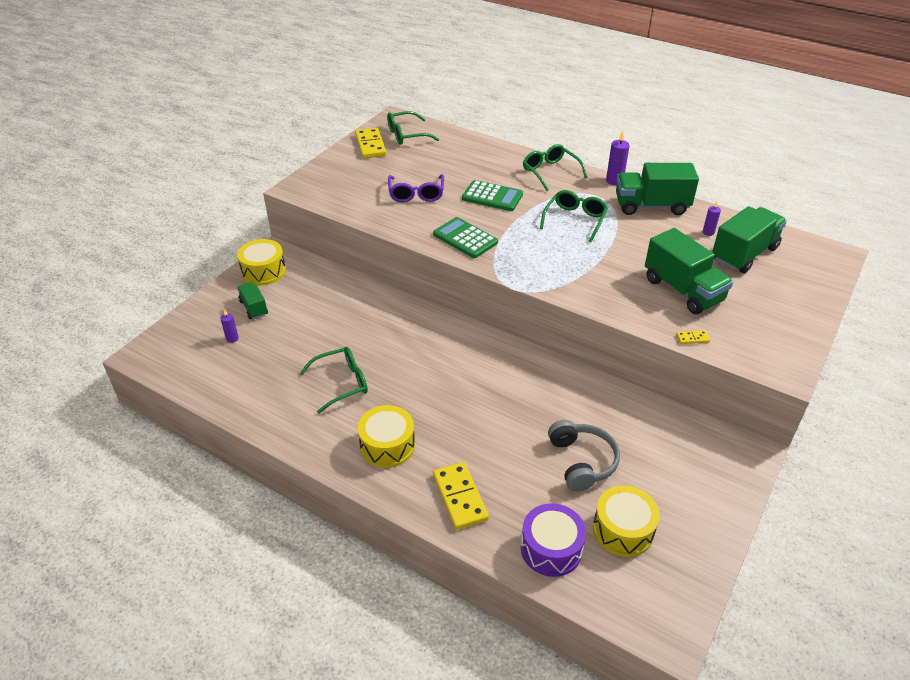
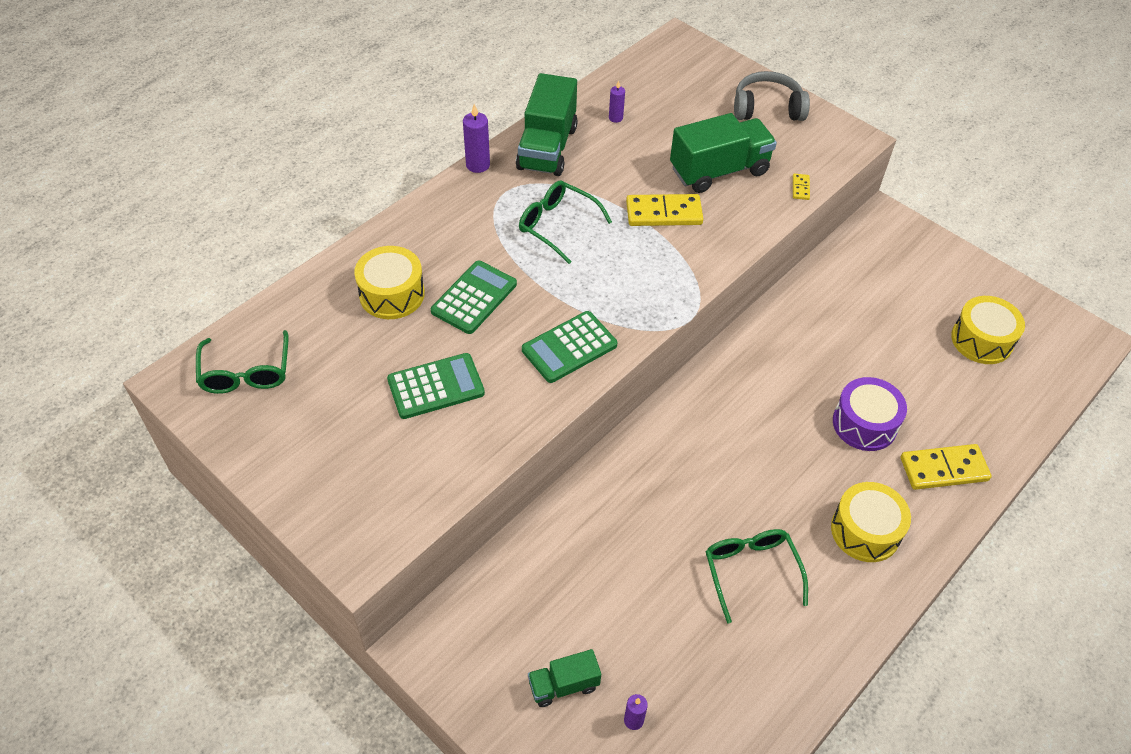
camera: 80 degrees left, 10 degrees up
(263, 271) = (469, 666): yellow drum -> yellow drum (392, 294)
(370, 145) = (258, 429): yellow domino -> yellow domino (664, 213)
(416, 194) = (436, 386): purple glasses -> green calculator
(550, 172) = (433, 222): green glasses -> none
(551, 549) = (1007, 403): purple drum -> purple drum (864, 424)
(582, 461) = (894, 349): grey headphones -> grey headphones (767, 108)
(744, 254) = (663, 104): green truck -> none

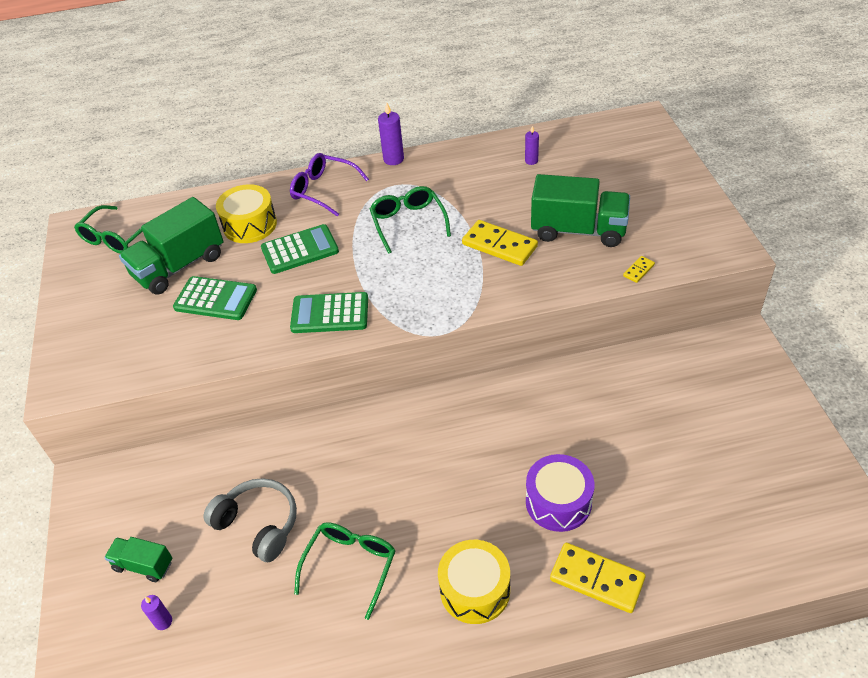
camera: 40 degrees right, 5 degrees down
(436, 225) = (324, 190): none -> purple glasses
(547, 148) = (456, 165): green truck -> green truck (179, 266)
(767, 108) = (671, 196): grey headphones -> grey headphones (258, 524)
(981, 340) = (744, 487): yellow drum -> none

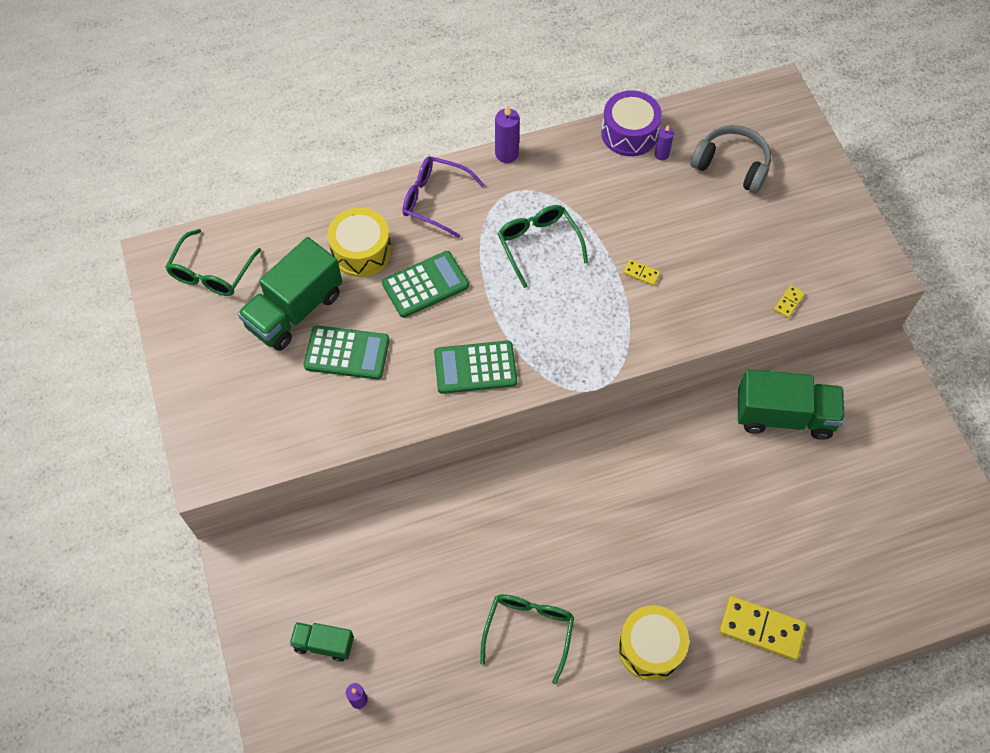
camera: 10 degrees left, 15 degrees up
(258, 524) = (429, 593): grey headphones -> grey headphones (731, 165)
(499, 245) = (641, 273): yellow domino -> yellow domino, size x0.46
(558, 502) = (718, 551): purple drum -> purple drum (629, 133)
(578, 230) = (722, 251): green truck -> green truck (784, 416)

